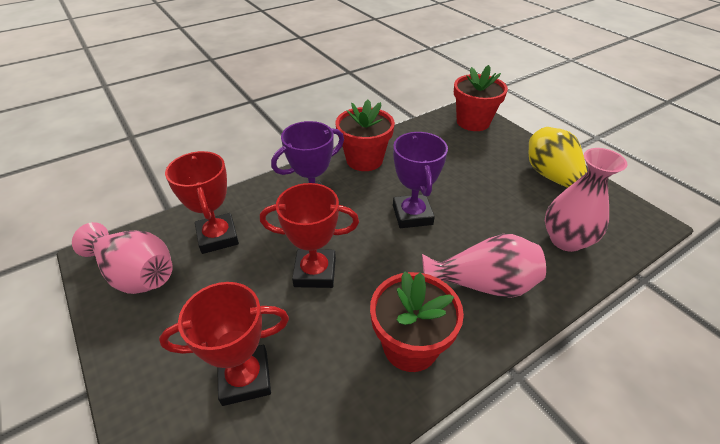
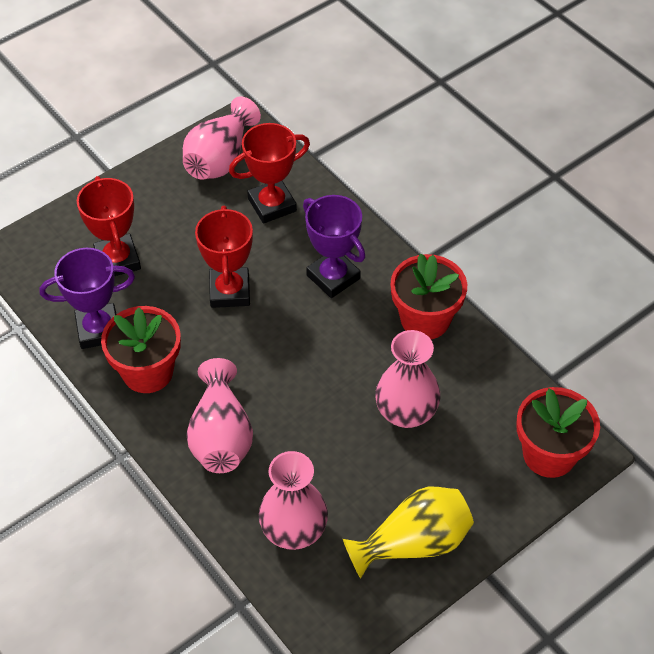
camera: 85 degrees right, 10 degrees up
(412, 215) = (322, 373): purple trophy -> purple trophy (98, 330)
(447, 175) = (406, 412): none -> pink vase

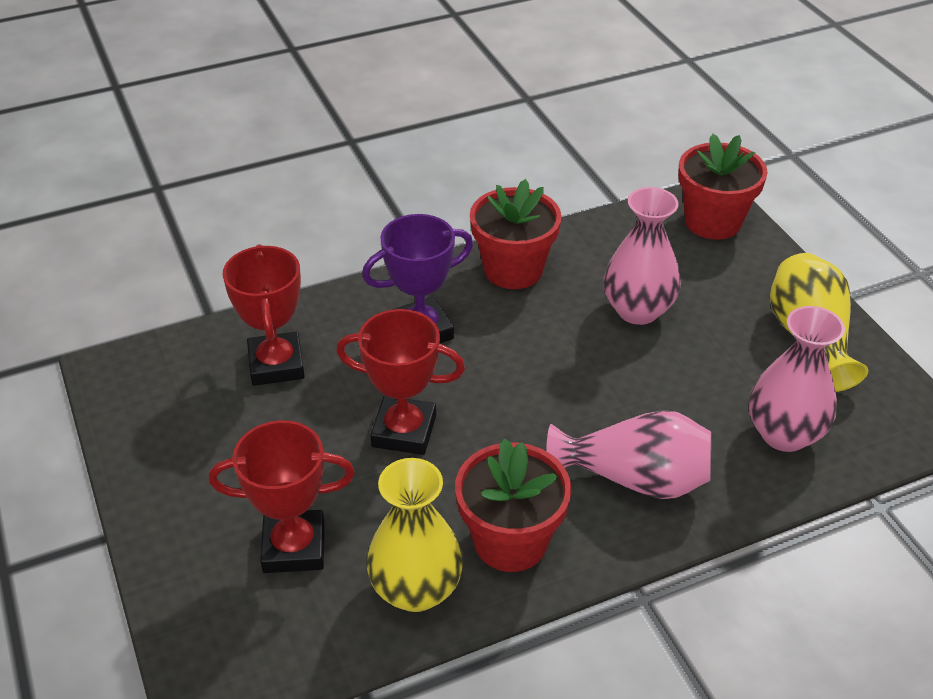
camera: 75 degrees left, 10 degrees down
(98, 330) = (416, 589): purple trophy -> yellow vase
(220, 158) = (163, 402): pink vase -> none

